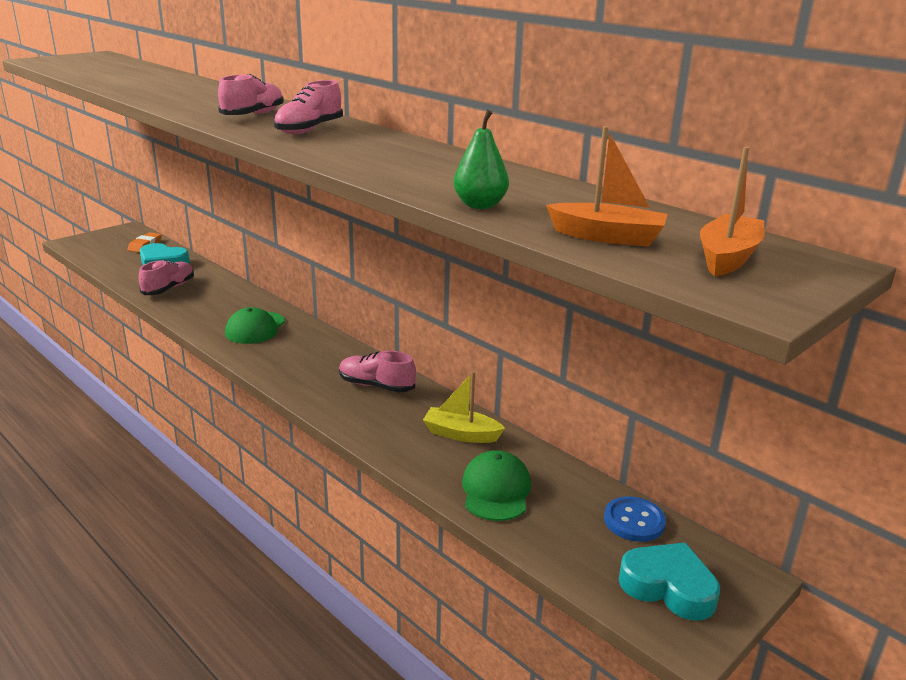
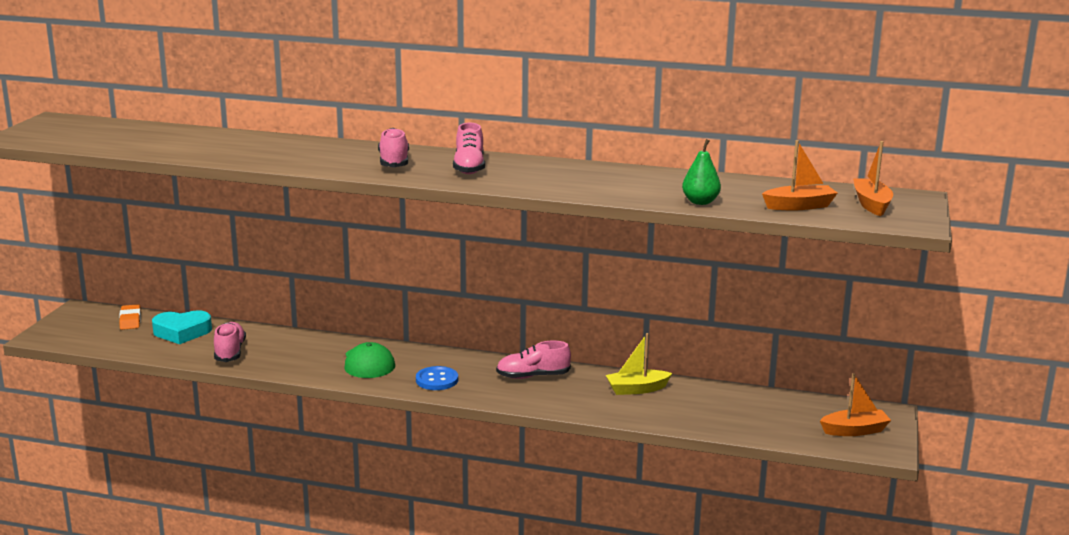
camera: 30 degrees left, 5 degrees down
(496, 490) = (702, 414): green cap -> none
(634, 521) = (801, 404): blue button -> blue button (437, 380)
(668, 587) = (854, 430): turquoise heart -> orange boat

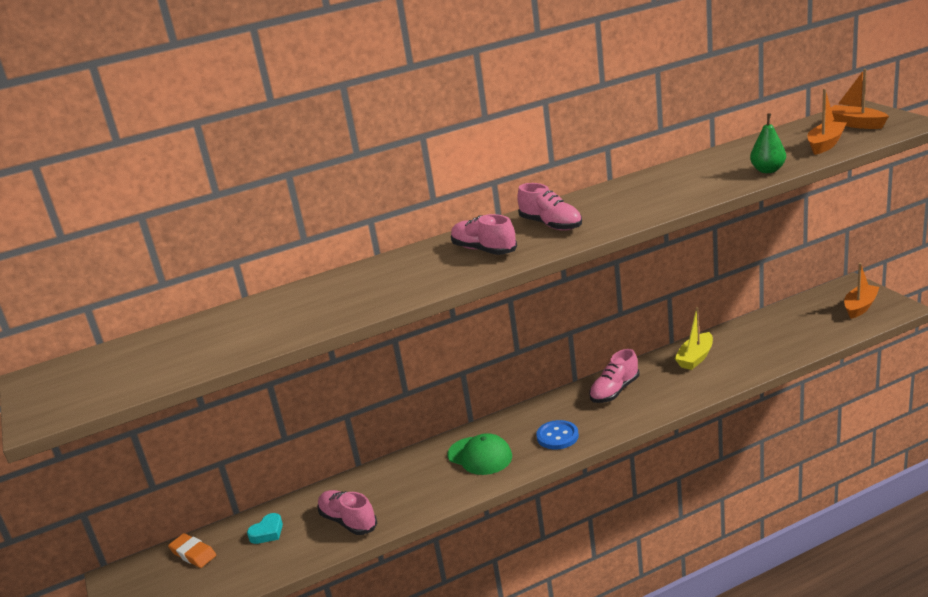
camera: 35 degrees left, 5 degrees up
(182, 332) = (267, 532): turquoise heart -> turquoise heart, size x0.58

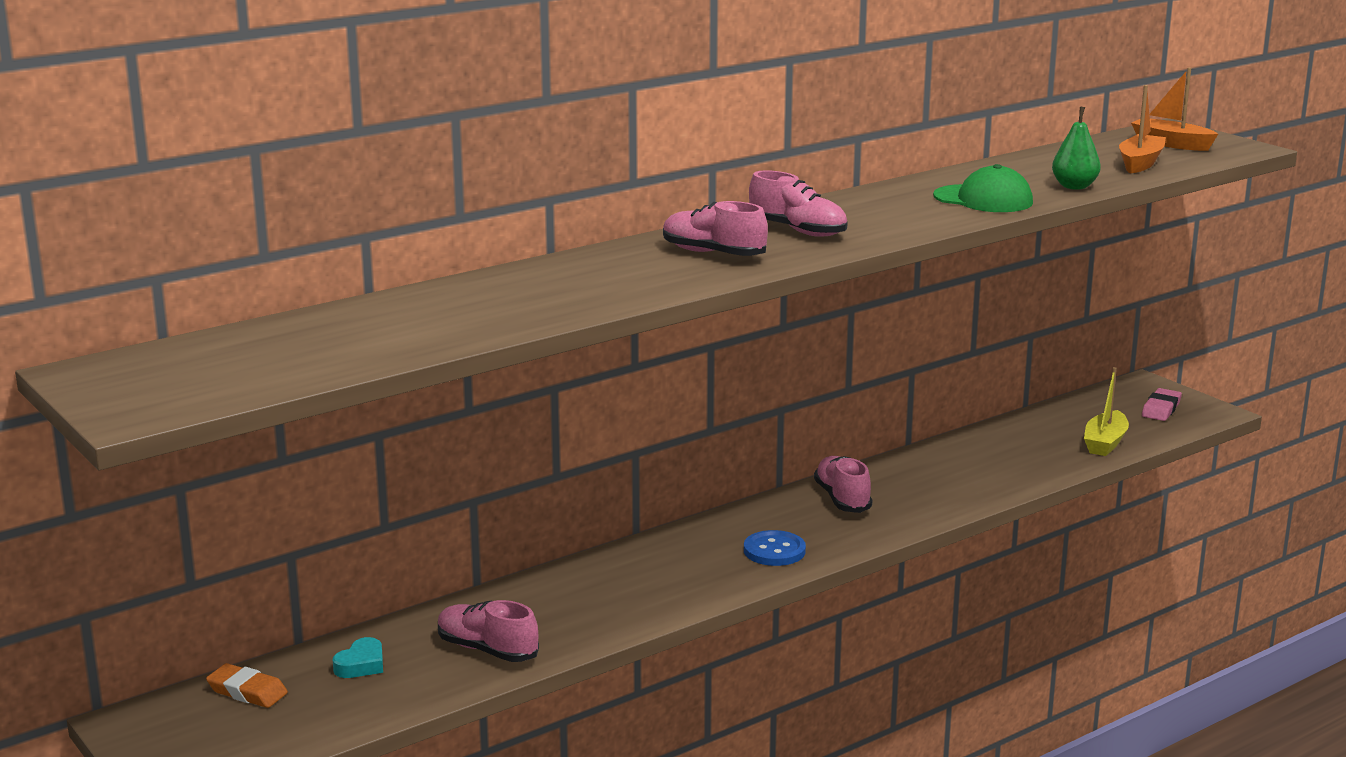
camera: 15 degrees left, 5 degrees down
(480, 456) = (665, 573): green cap -> green cap (983, 199)
(615, 391) = (842, 499): pink shoe -> pink shoe turned 135 degrees clockwise
(695, 358) = (948, 462): yellow boat -> yellow boat (1105, 443)
(860, 307) = (1161, 409): orange boat -> pink eraser

